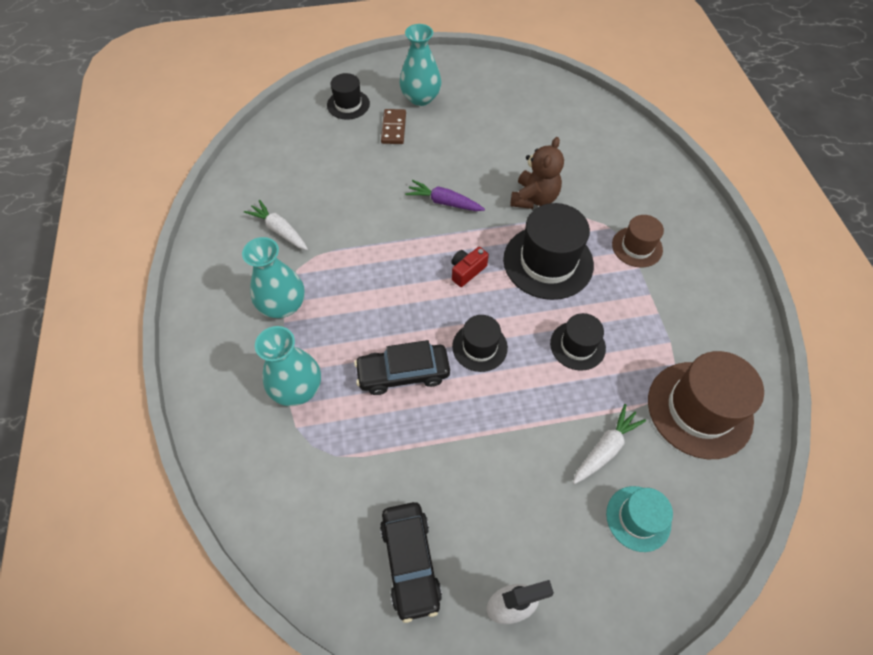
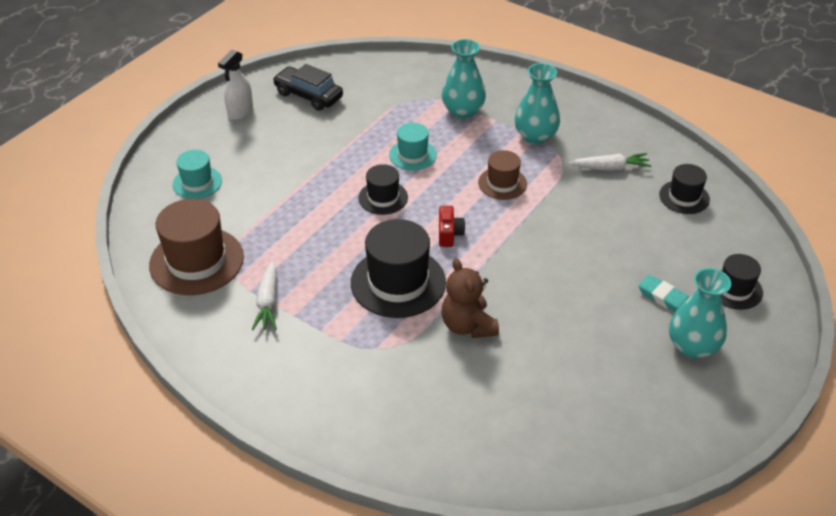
camera: 135 degrees right, 15 degrees down
(394, 128) = (664, 298): brown domino -> turquoise eraser
(403, 373) = (412, 155): black car -> turquoise hat
(444, 202) = (532, 268): purple carrot -> none
(577, 345) = (317, 242): black hat -> black hat (684, 197)
(605, 448) = (245, 200): white carrot -> white carrot (268, 302)
(637, 247) = (338, 346): brown hat -> brown hat (502, 183)

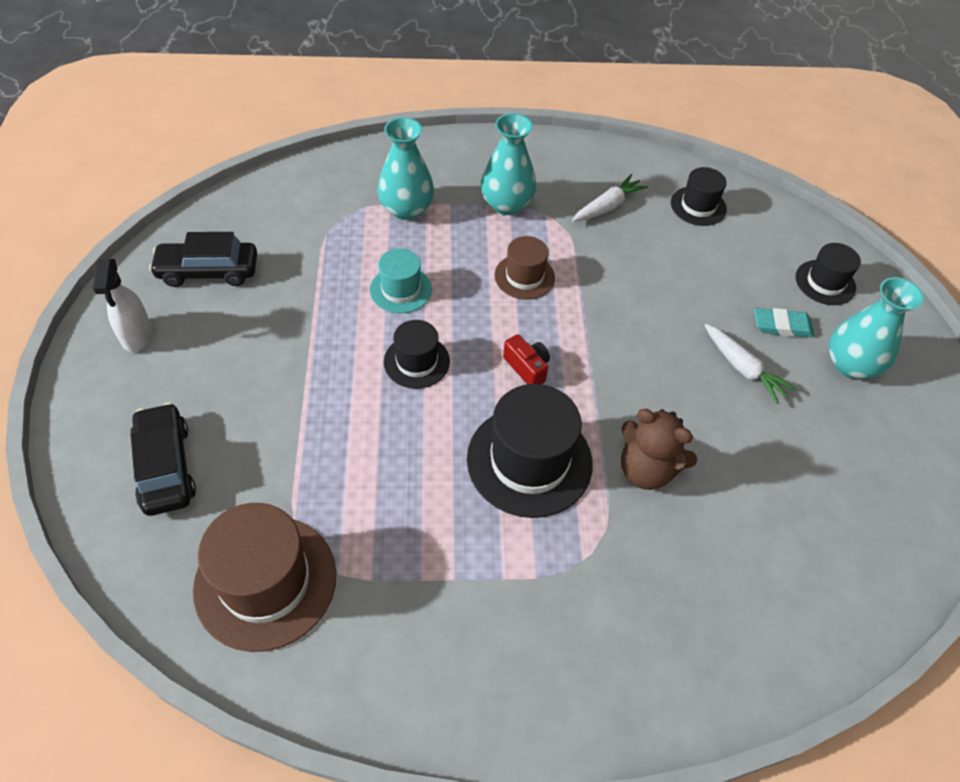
camera: 40 degrees left, 10 degrees up
(197, 182) = (165, 467): turquoise hat -> black car
(268, 302) = (408, 582): white carrot -> white carrot (742, 368)

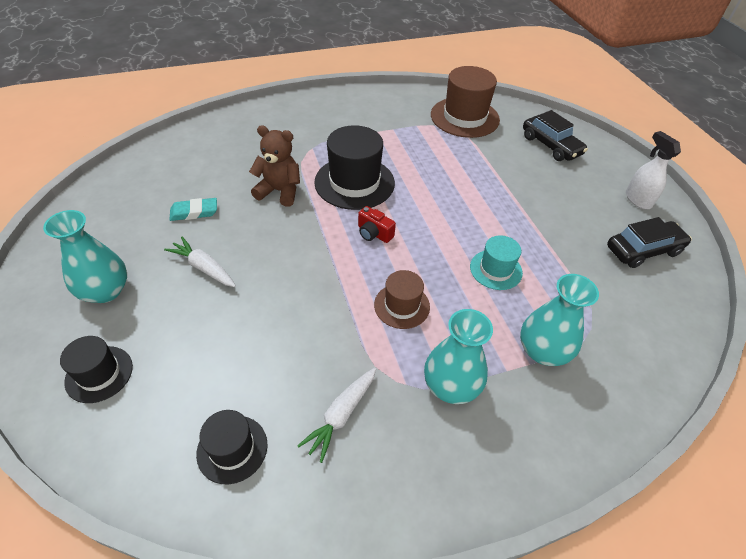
camera: 165 degrees right, 5 degrees down
(416, 361) = (452, 221): black hat -> none
(782, 326) = (160, 313): turquoise eraser -> turquoise eraser (194, 212)

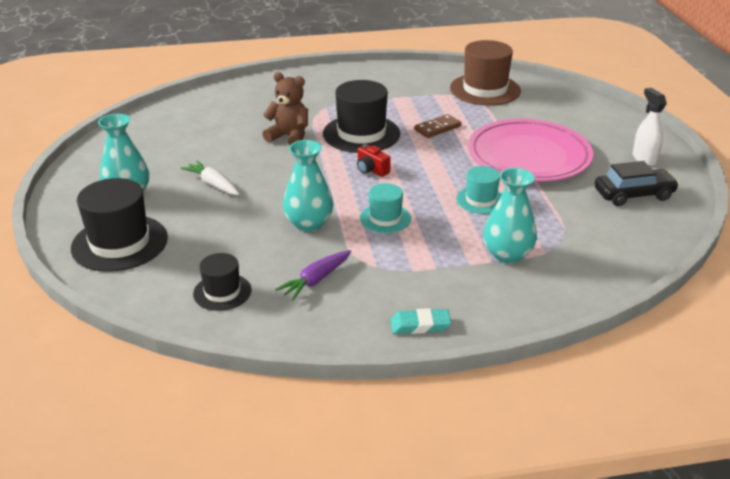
camera: 10 degrees right, 15 degrees down
(99, 374) = (119, 243): black hat -> black hat, size x1.77
(194, 212) = (209, 147): turquoise eraser -> turquoise eraser (420, 325)
(341, 415) = (316, 280): white carrot -> purple carrot
(402, 306) = (385, 218): brown hat -> turquoise hat
(430, 170) = (437, 128): none -> brown domino
(451, 386) = (416, 270): turquoise vase -> turquoise vase (308, 223)
(528, 204) = (528, 156): none -> pink plate
(550, 145) = (568, 114): black car -> none

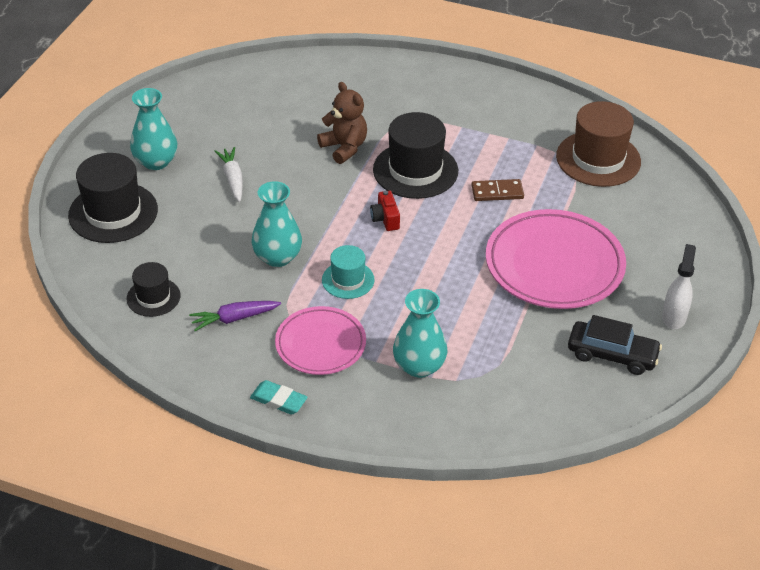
camera: 30 degrees right, 10 degrees up
(411, 270) = (320, 344): none -> pink plate
(481, 200) = (454, 297): turquoise hat -> none

